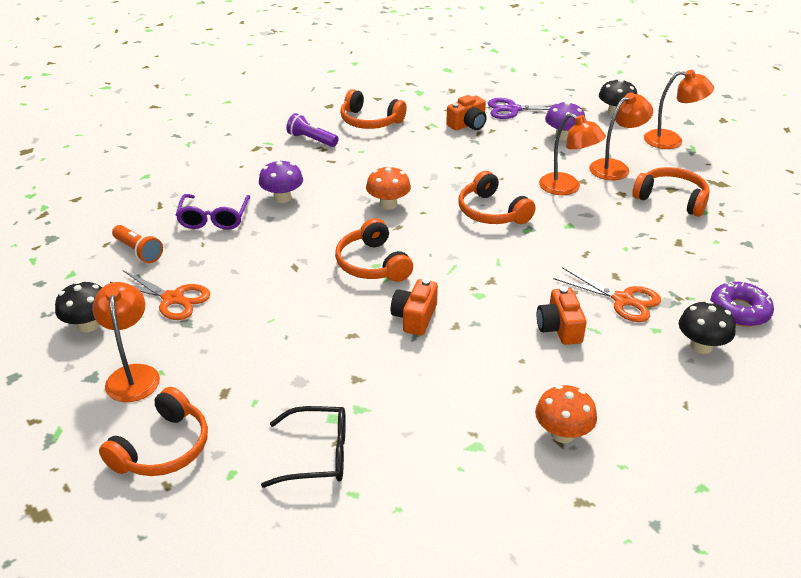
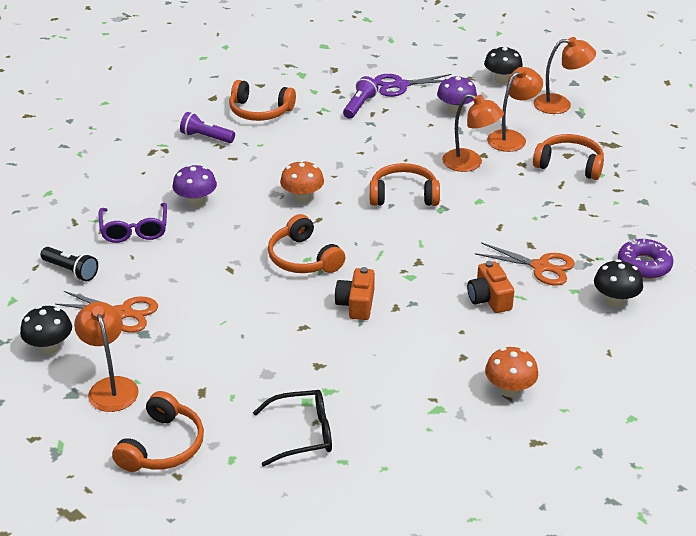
camera: 10 degrees left, 0 degrees up
(138, 251) = (71, 271): orange flashlight -> black flashlight
(468, 124) = (359, 106): orange camera -> purple flashlight
(491, 212) = (403, 195): orange headphones -> orange headphones turned 135 degrees clockwise

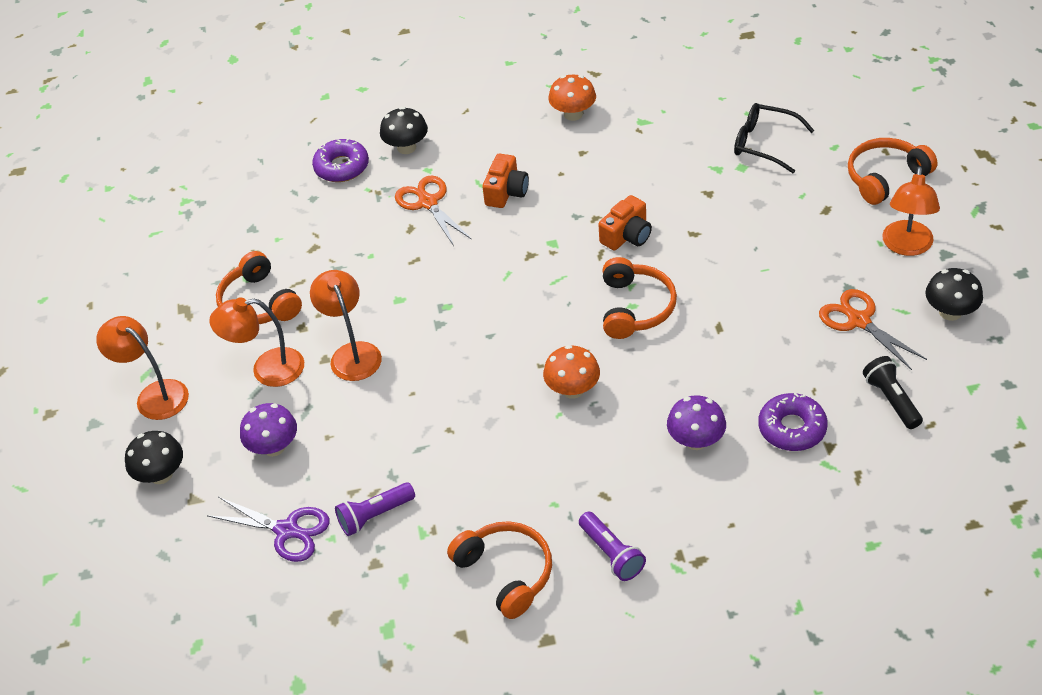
camera: 140 degrees left, 10 degrees up
(134, 230) = (792, 428): purple glasses -> purple donut
(403, 195) = (464, 342): orange headphones -> none

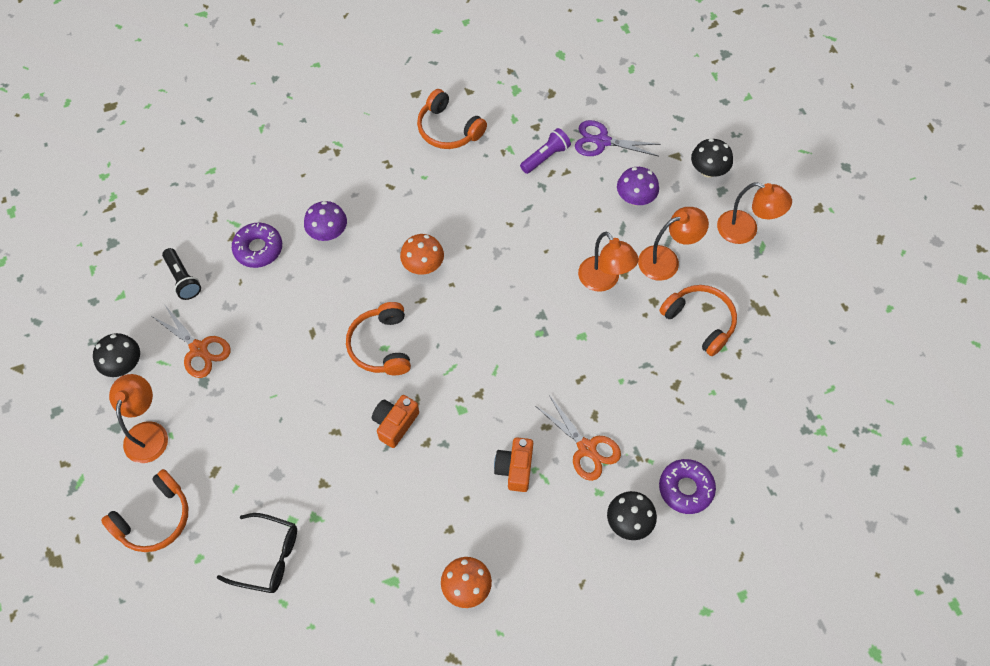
camera: 165 degrees right, 15 degrees up
(611, 554) = (381, 148): purple flashlight -> none

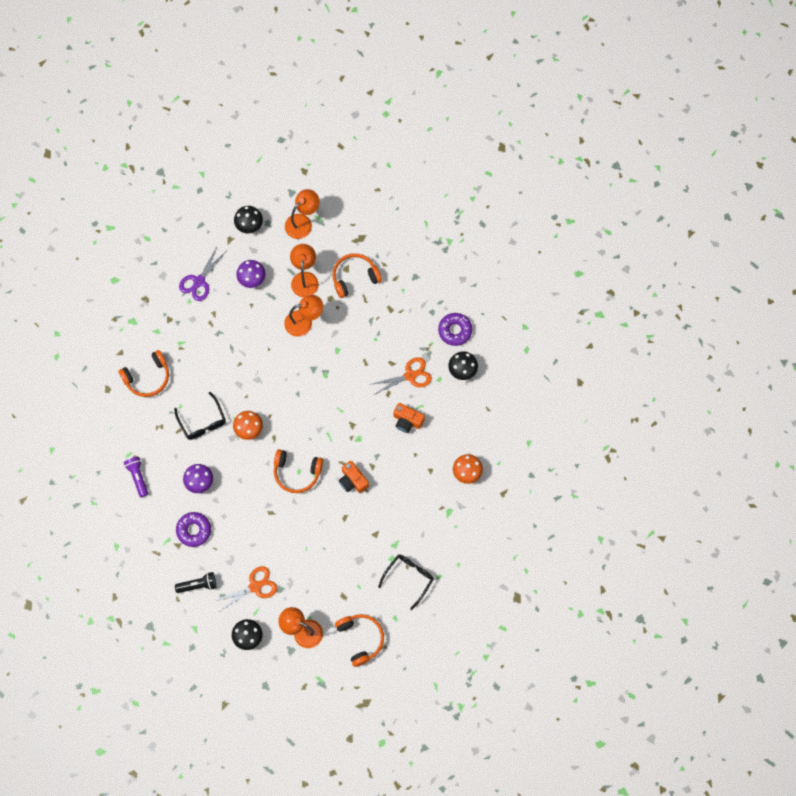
camera: 70 degrees left, 10 degrees up
(412, 209) = (202, 422): none -> black glasses
(545, 157) = (196, 322): purple flashlight -> purple flashlight (138, 477)

